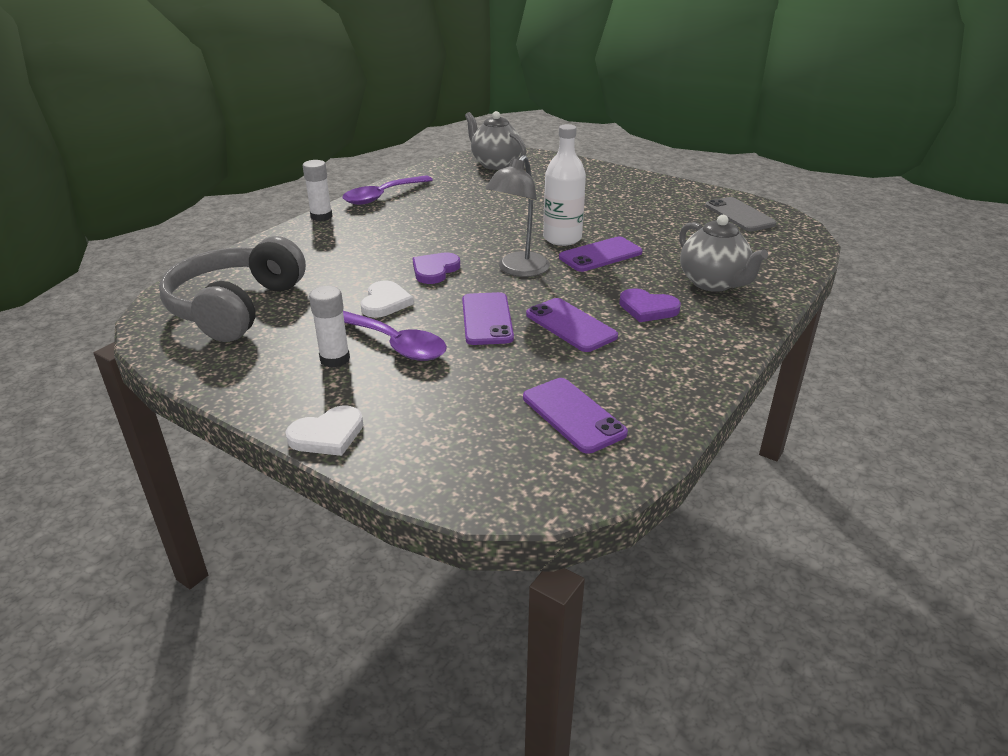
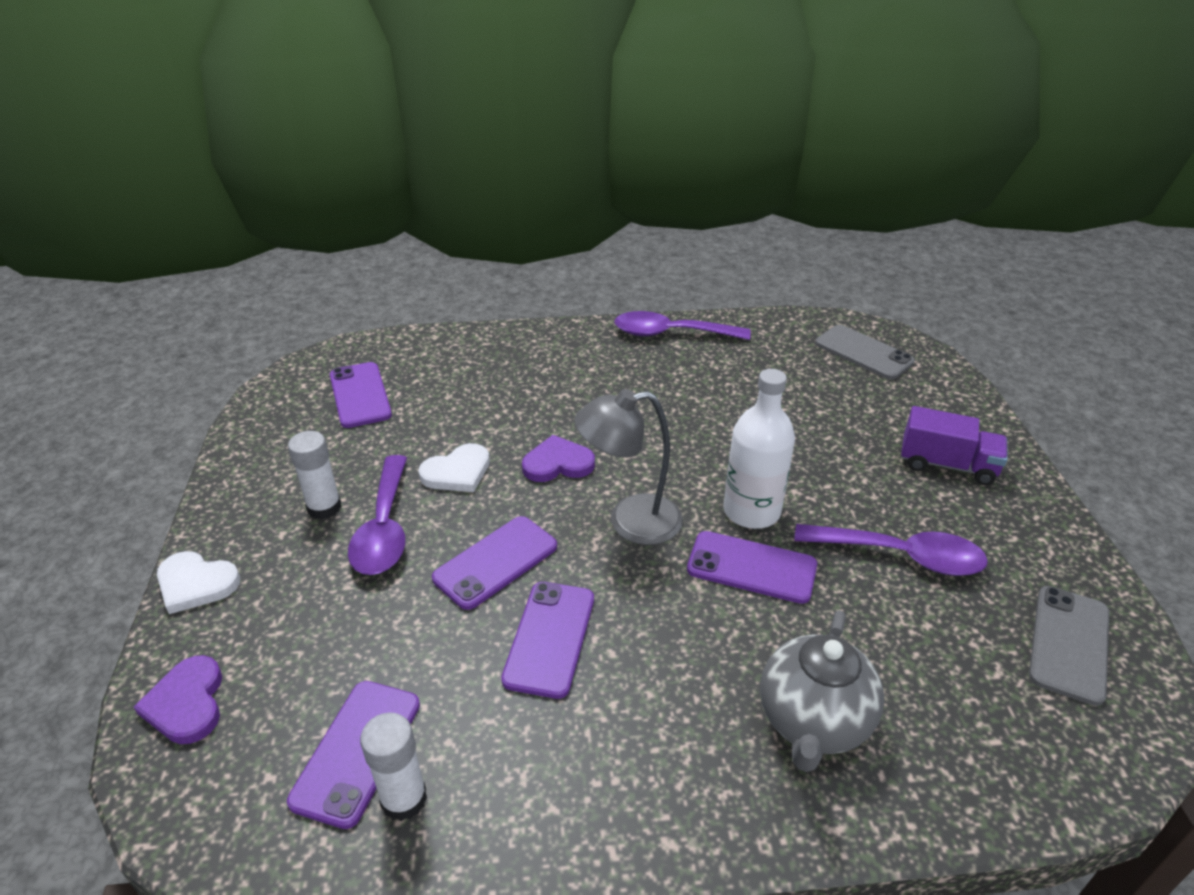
camera: 50 degrees right, 5 degrees up
(236, 307) = (360, 395): grey headphones -> purple phone
(321, 217) = (578, 329): white glue stick -> white glue stick (404, 798)
(495, 164) = (863, 352): grey teapot -> grey phone
(604, 186) = (947, 465): none -> purple truck
(644, 221) = (900, 556): none -> purple spoon
(648, 308) = (665, 688): purple heart -> purple heart (187, 703)

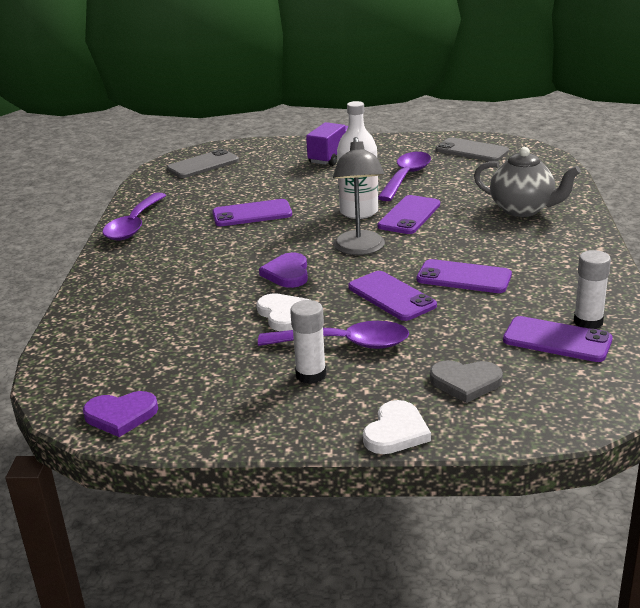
camera: 80 degrees left, 10 degrees down
(187, 703) = (523, 415): purple heart -> purple heart (121, 415)
(275, 644) = (465, 382): none -> grey heart
(360, 395) = (145, 370): purple phone -> purple phone (252, 214)

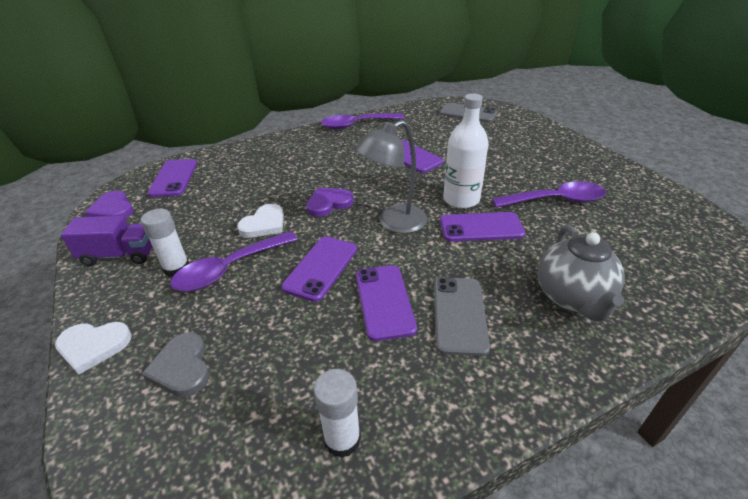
camera: 60 degrees right, 10 degrees up
(331, 157) = (547, 153): purple truck -> purple truck (120, 255)
(344, 344) = (229, 269): purple spoon -> purple spoon turned 75 degrees clockwise
(471, 151) = (667, 218): grey phone -> grey phone (459, 315)
(557, 340) = (288, 419): purple phone -> purple phone (174, 178)

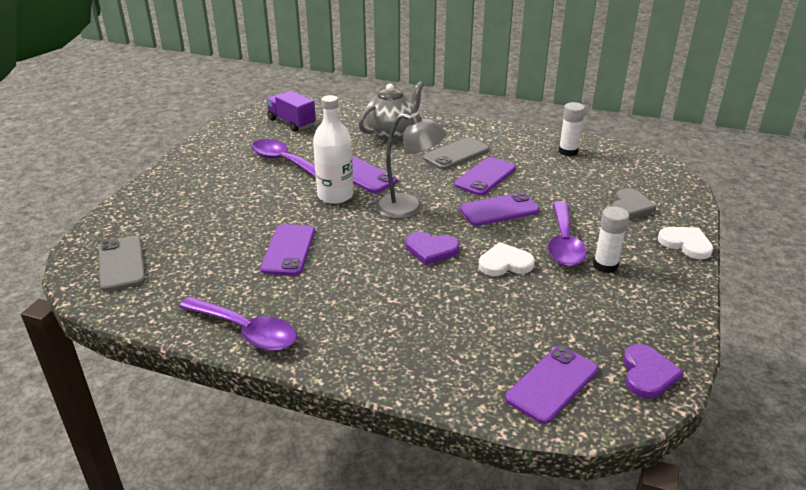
camera: 135 degrees left, 5 degrees down
(120, 255) = (652, 305): purple truck -> purple truck (291, 122)
(229, 269) = (564, 243): purple spoon -> purple spoon turned 90 degrees clockwise

